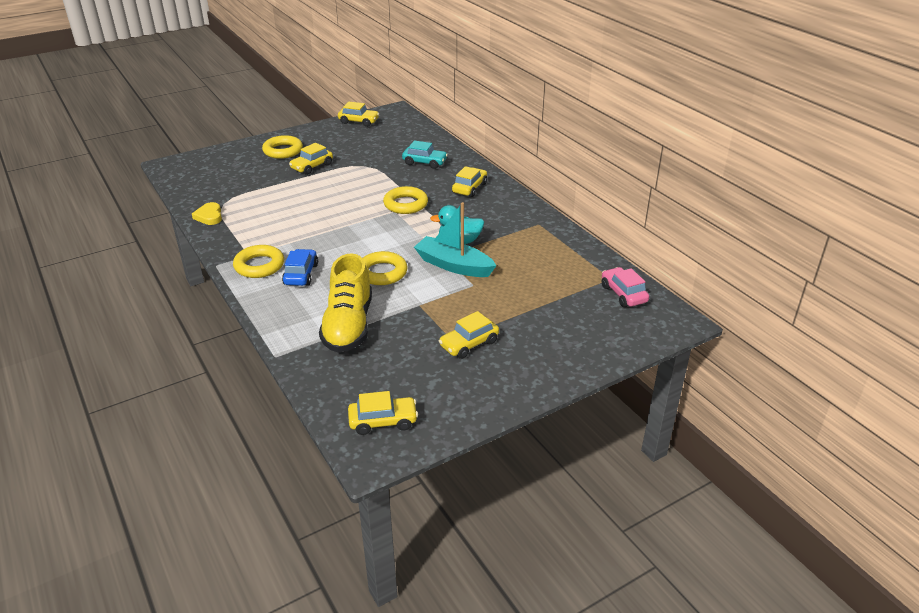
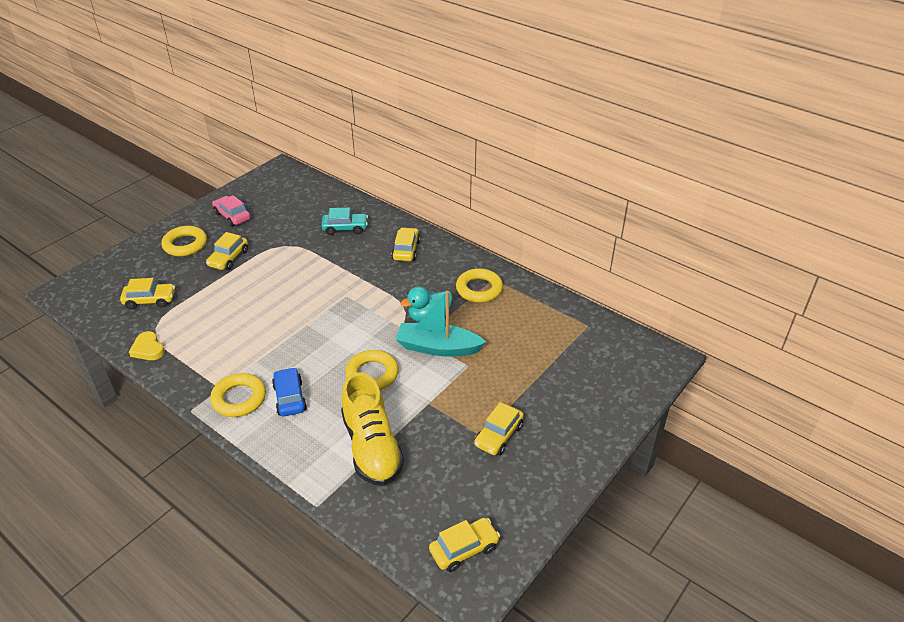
camera: 20 degrees left, 5 degrees up
(359, 121) = (249, 190): yellow car -> yellow car (150, 300)
(405, 204) = (352, 284): yellow ring -> yellow ring (479, 289)
(623, 294) = (607, 340): pink car -> pink car (232, 216)

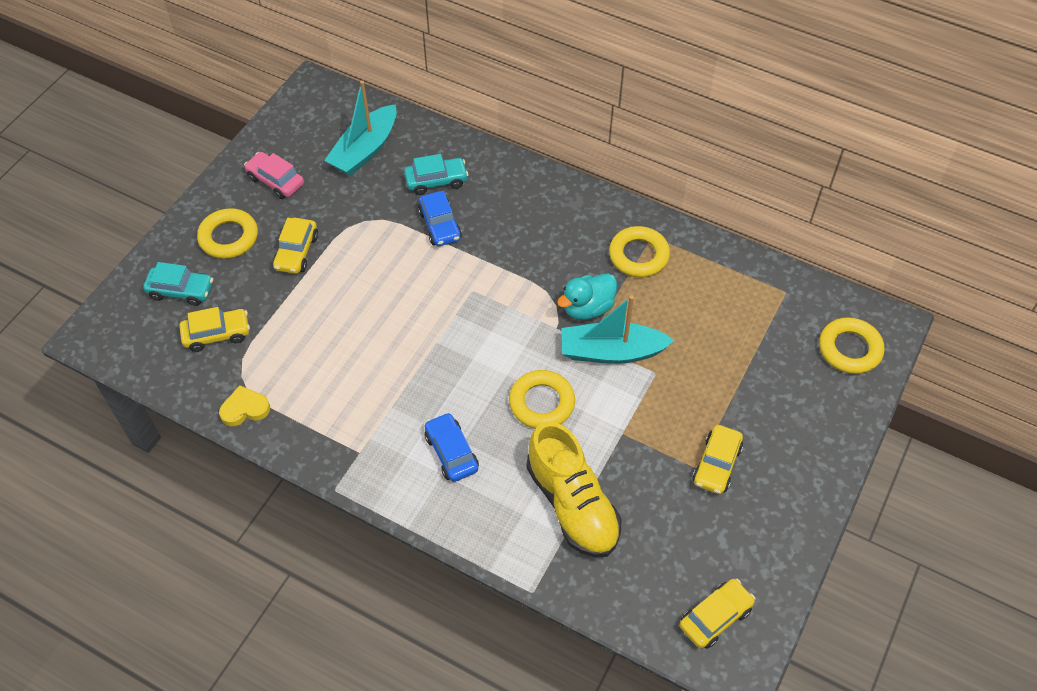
camera: 10 degrees left, 15 degrees up
(137, 271) = (181, 291): none -> turquoise car
(148, 349) = (245, 409): yellow heart -> yellow heart turned 120 degrees clockwise
(239, 398) = (389, 463): yellow ring -> yellow ring (849, 349)
(302, 205) = (365, 150): none -> turquoise boat
(337, 254) = (440, 225): none -> blue car
(406, 250) = (528, 206): yellow car -> none

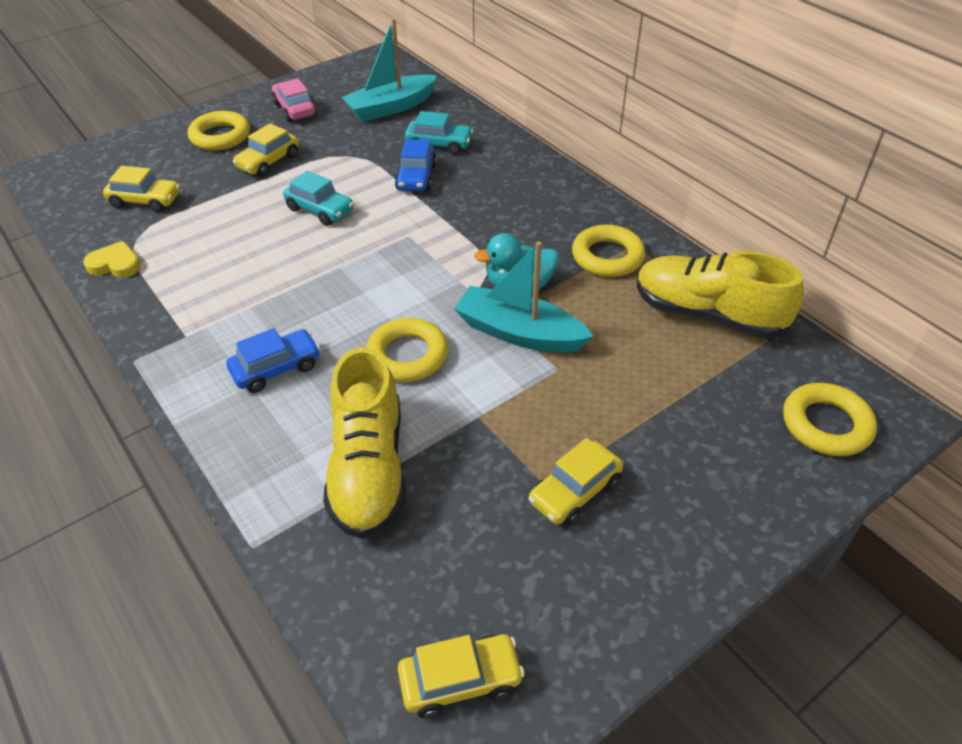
camera: 25 degrees right, 10 degrees down
(181, 291) = (146, 162): turquoise car -> turquoise car (320, 210)
(451, 452) = (276, 368): blue car -> blue car turned 60 degrees clockwise
(736, 284) = (708, 314): none -> yellow shoe

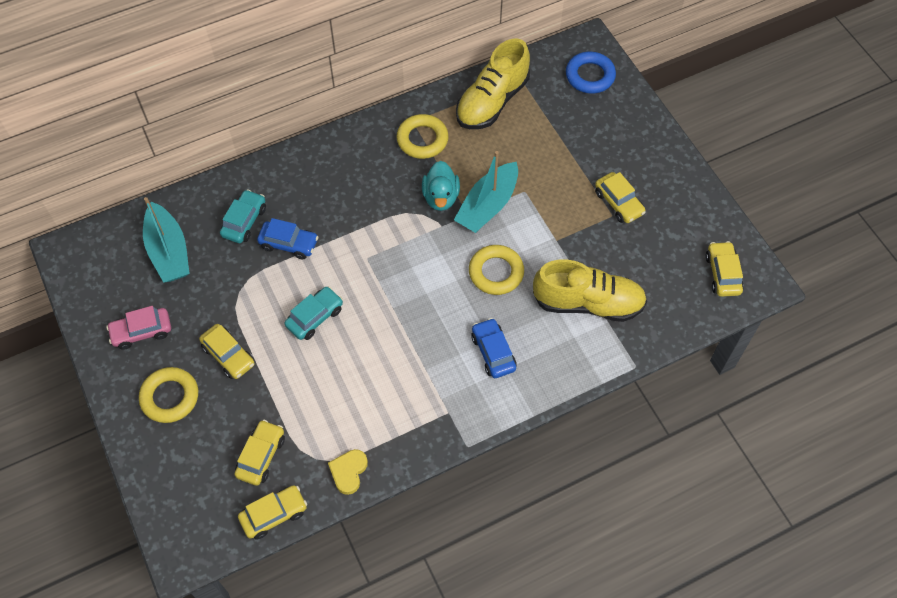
camera: 80 degrees left, 15 degrees up
(74, 220) = (274, 514): none -> yellow car
(826, 425) = (590, 76): yellow ring -> blue ring

